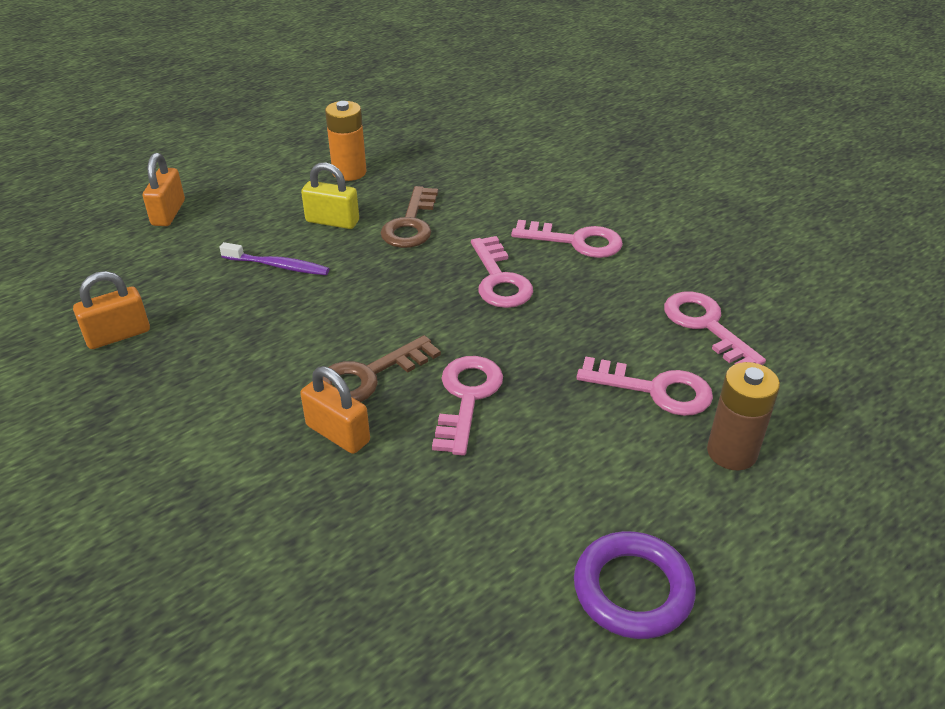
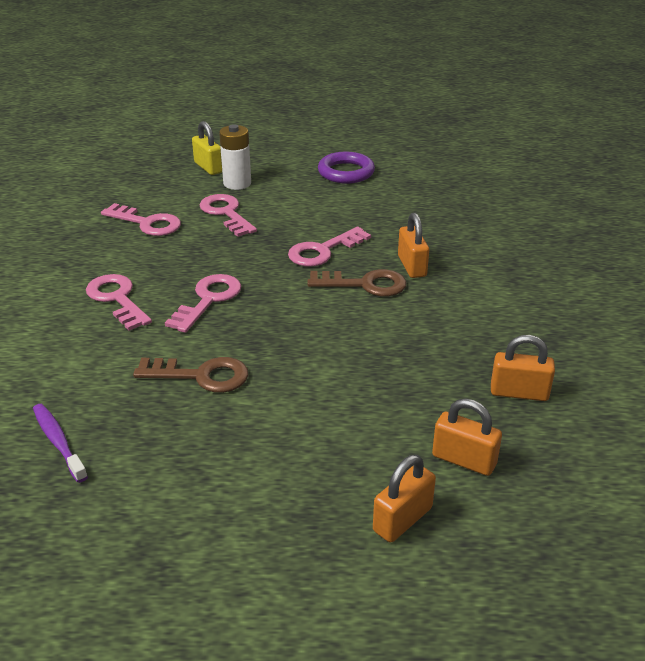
camera: 140 degrees left, 5 degrees down
(143, 262) = (464, 460): none -> orange padlock
(278, 266) = (348, 392): purple toothbrush -> purple toothbrush (58, 442)
(332, 221) = (258, 415): yellow padlock -> yellow padlock (208, 167)
(349, 172) = (172, 471): orange battery -> none
(411, 224) = (201, 376): brown key -> brown key turned 45 degrees clockwise
(706, 326) = (147, 223): pink key -> pink key turned 75 degrees counterclockwise
(731, 452) = (237, 183): brown battery -> white battery

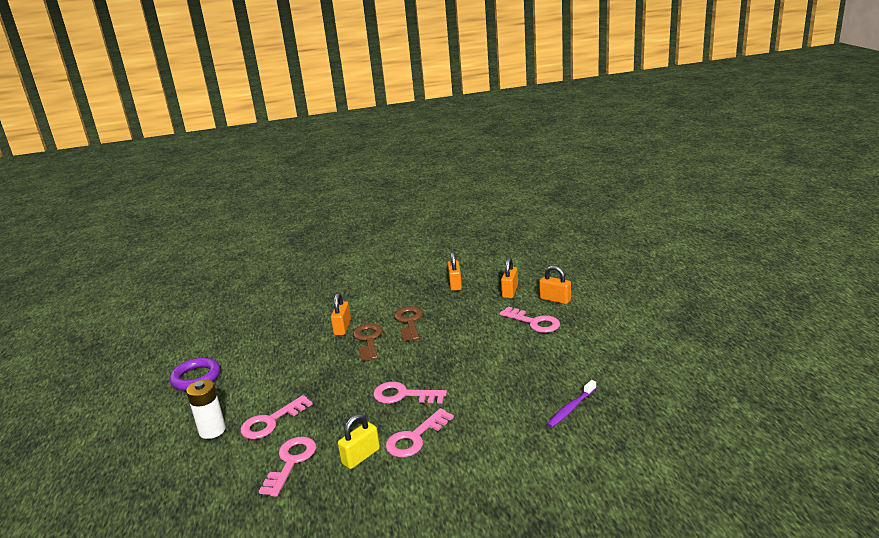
camera: 100 degrees left, 10 degrees down
(201, 376) = (486, 375): brown key -> brown key (409, 322)
(208, 167) = (173, 458): yellow padlock -> yellow padlock (361, 456)
(323, 251) = (328, 363): pink key -> pink key (534, 322)
(412, 266) = (342, 328): orange padlock -> orange padlock turned 60 degrees counterclockwise

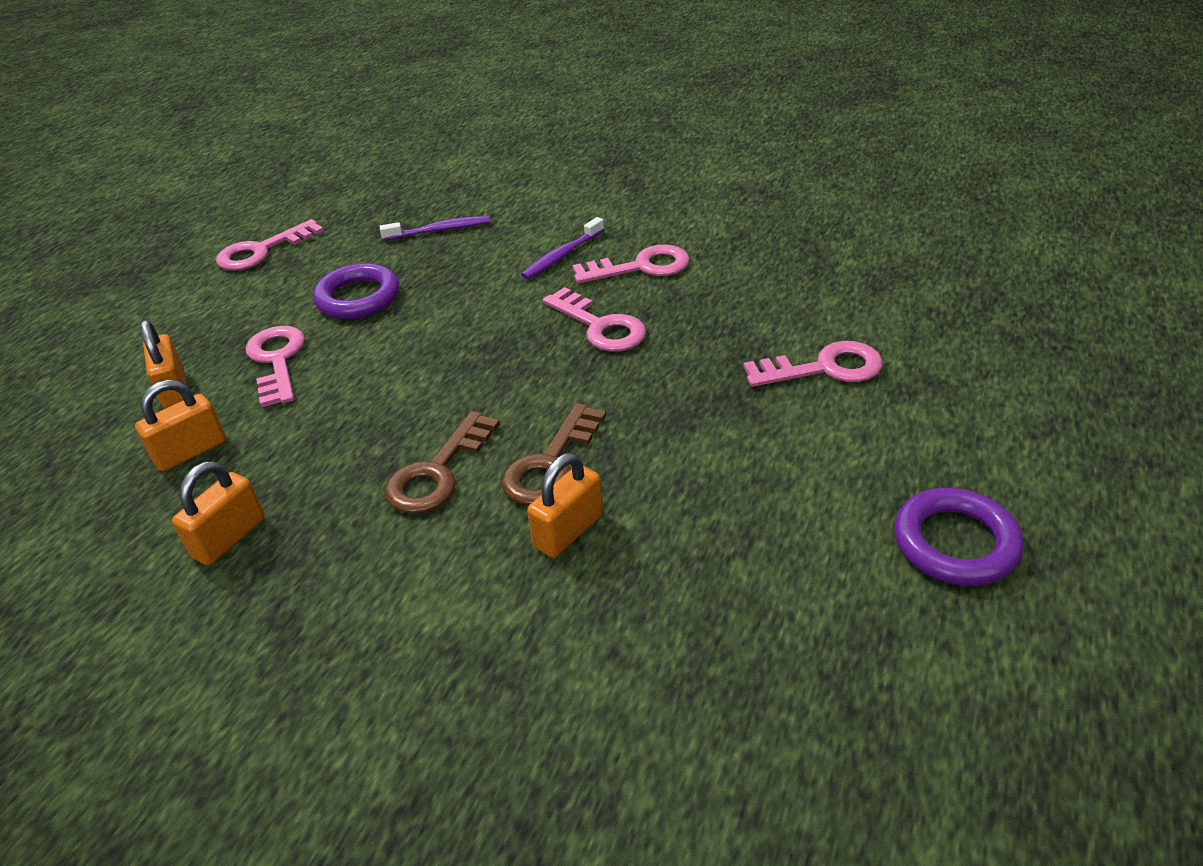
camera: 145 degrees left, 15 degrees up
(212, 430) = (931, 394): white battery -> none
(291, 462) = (818, 298): pink key -> pink key (262, 251)
(361, 456) = (724, 271): yellow padlock -> none
(472, 425) = (562, 255): none -> purple toothbrush
(547, 357) = (358, 297): none -> purple ring

